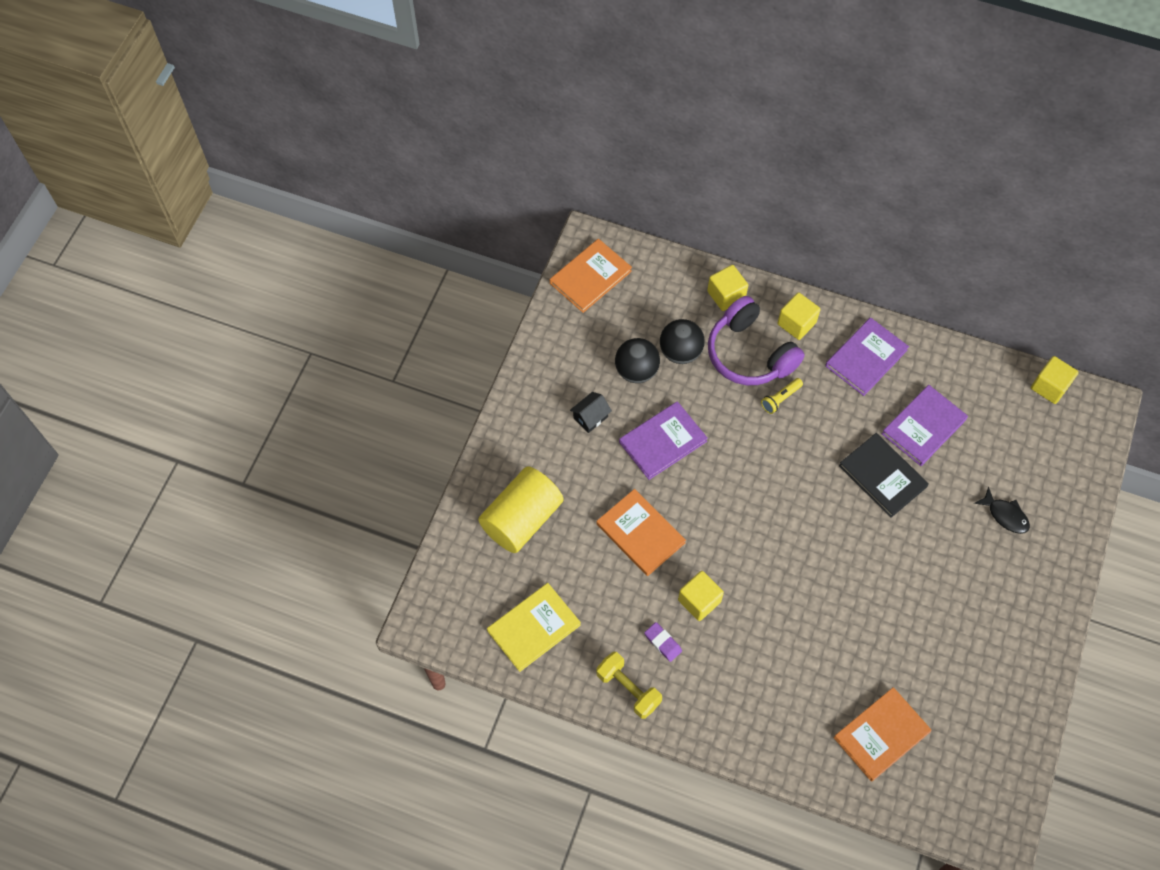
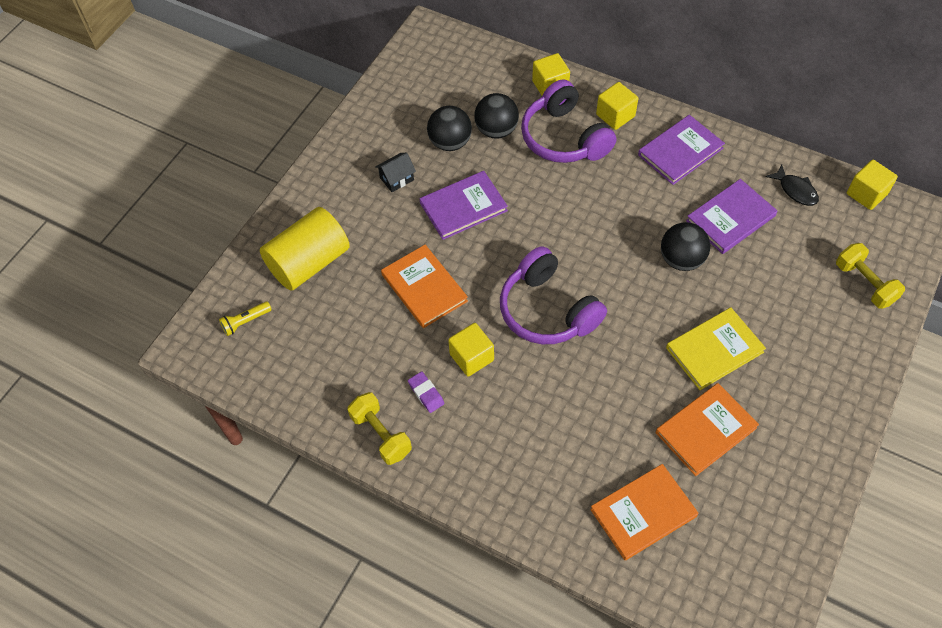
camera: 10 degrees right, 5 degrees down
(534, 628) = (297, 365): yellow book -> yellow book (714, 350)
(590, 277) = (422, 60): orange book -> orange book (706, 430)
(763, 544) = (547, 310): none -> purple headphones
(780, 399) = (588, 180): yellow flashlight -> yellow flashlight (245, 322)
(882, 476) = (681, 260): black book -> black ball
(1005, 515) = (806, 309): black fish -> black fish (795, 190)
(1056, 483) = (864, 283): none -> yellow dumbbell

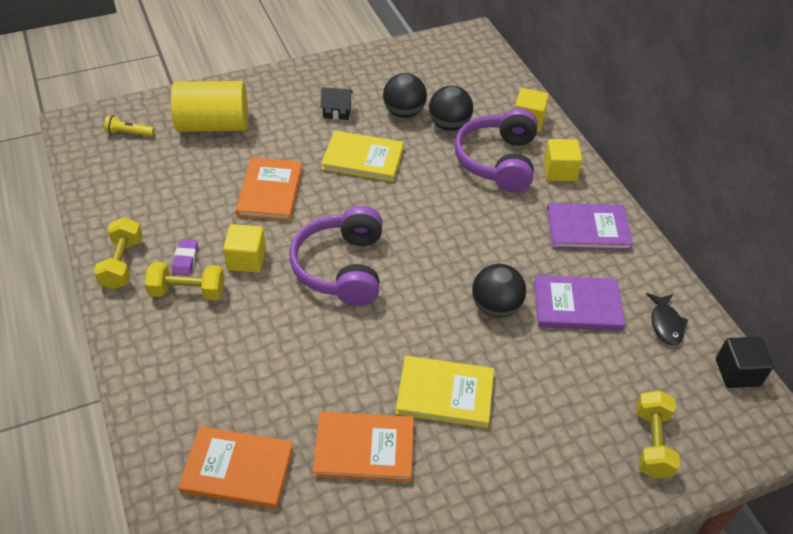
camera: 35 degrees right, 10 degrees down
(458, 417) = (188, 292): none -> yellow dumbbell
(463, 207) = (363, 159): purple book -> yellow book
(866, 194) = (737, 372): yellow cube -> black cube

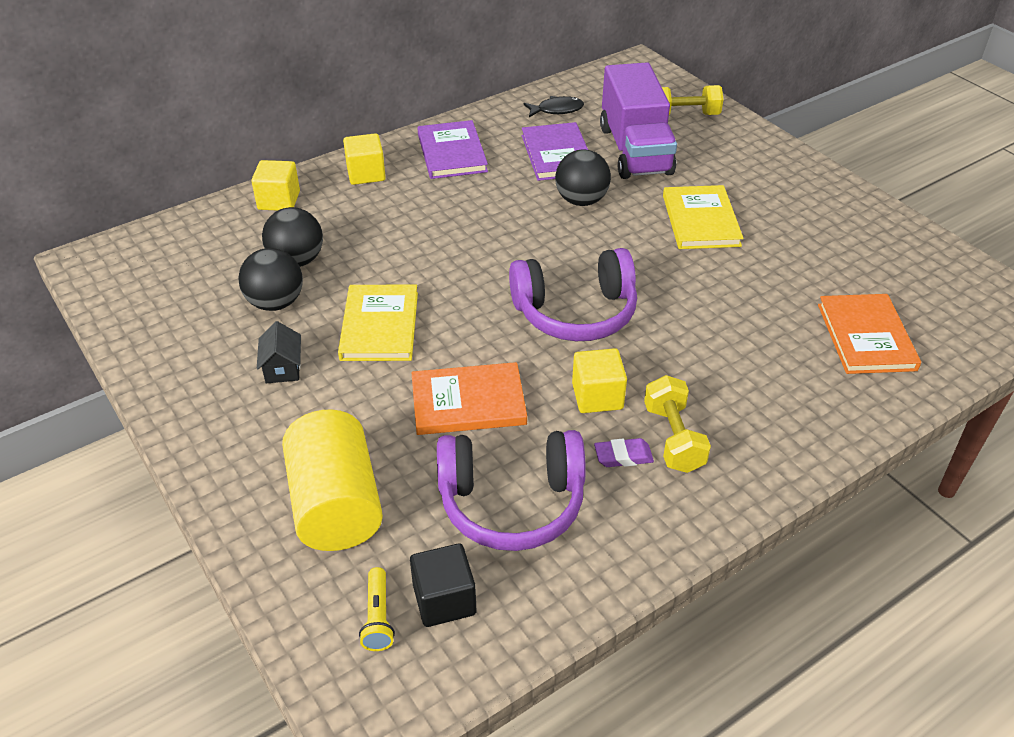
camera: 100 degrees left, 5 degrees down
(122, 263) = (659, 523): yellow dumbbell -> none
(364, 449) = (789, 260): orange book -> none
(497, 161) = (359, 217): purple headphones -> purple headphones (511, 503)
(579, 373) = (635, 150): none -> purple truck
(737, 372) = (592, 79): black cube -> black cube (444, 600)

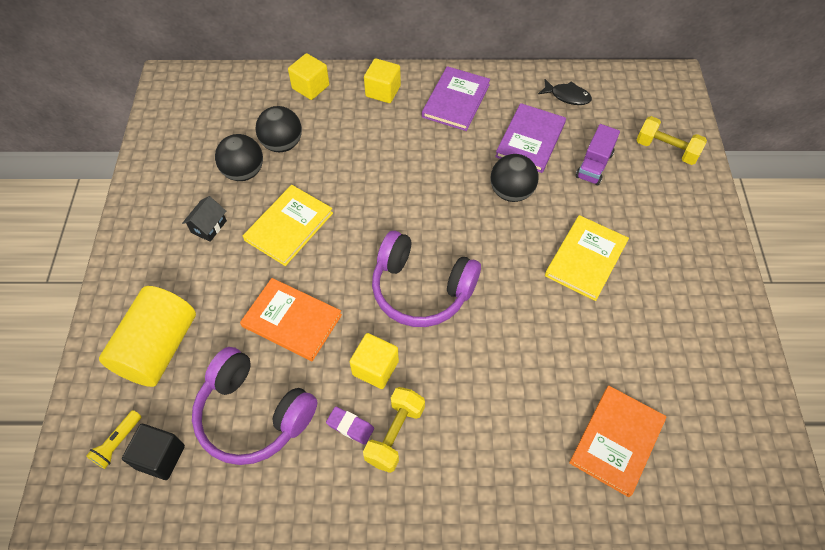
camera: 35 degrees right, 15 degrees up
(635, 150) = (594, 165): purple truck -> purple truck, size x0.52

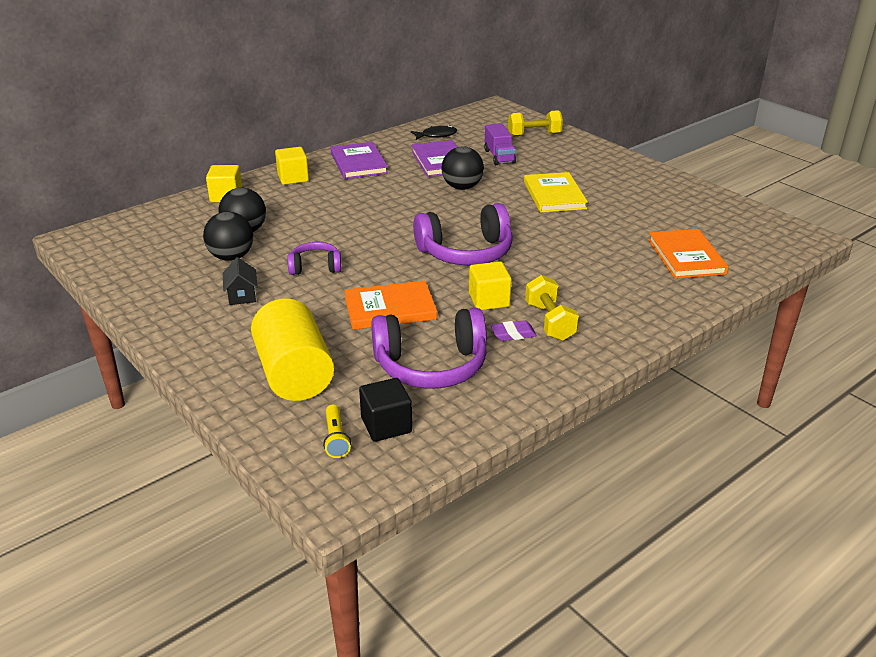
camera: 40 degrees left, 25 degrees down
(289, 226) = (315, 267): yellow book -> purple headphones

